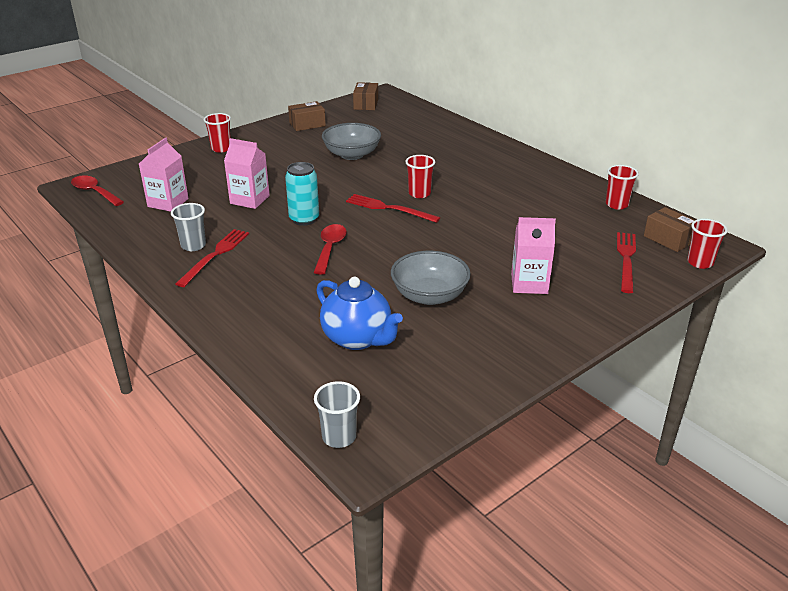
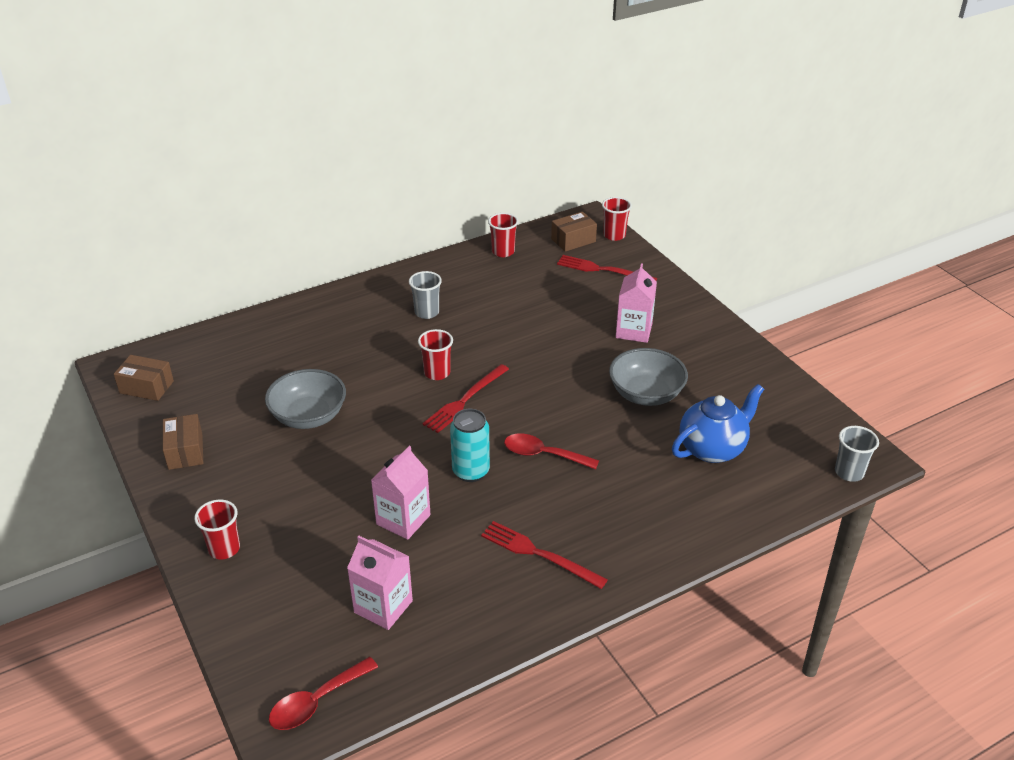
camera: 80 degrees left, 5 degrees up
(193, 245) = (510, 575): grey cup -> grey cup (427, 312)

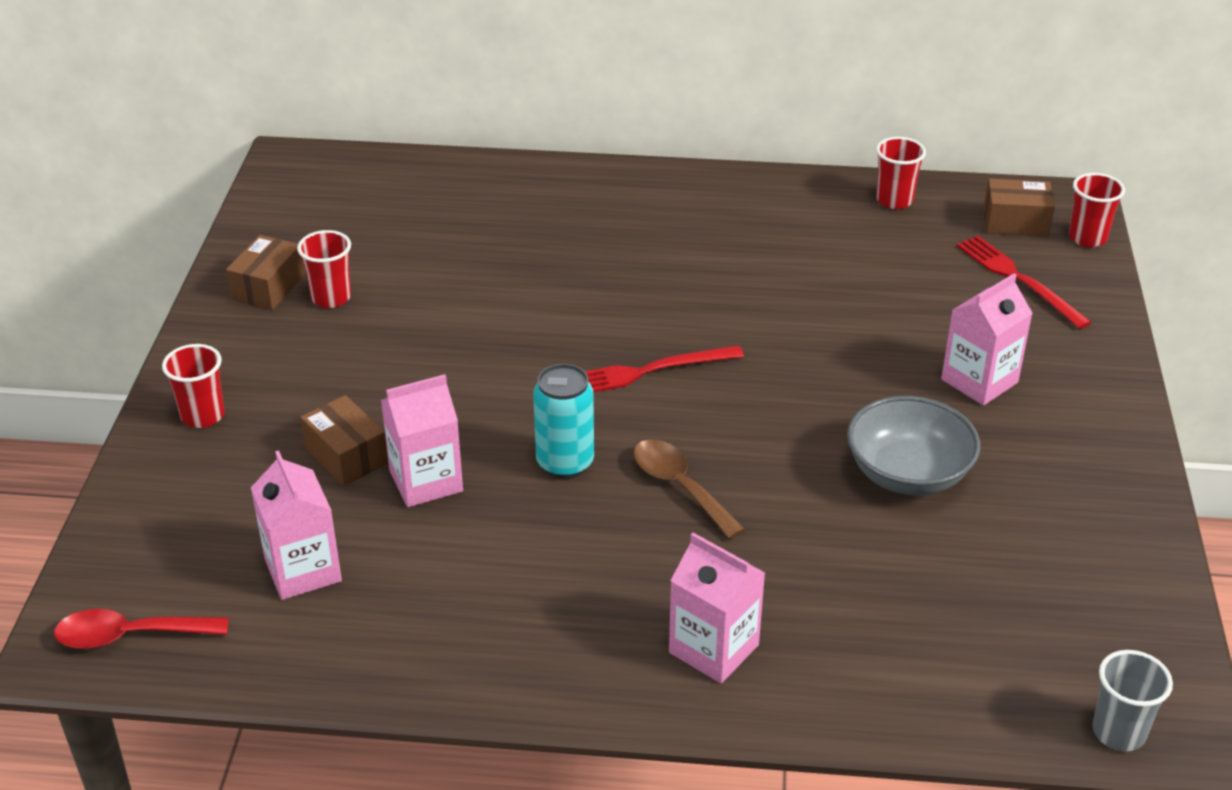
camera: 35 degrees right, 0 degrees up
(146, 387) = (298, 197): brown box -> brown box (346, 456)
(309, 416) = (439, 307): grey bowl -> none
(427, 312) = (709, 240): grey cup -> none
(437, 373) = (646, 322): red cup -> red cup (331, 297)
(539, 554) = (546, 607): red fork -> none
(543, 454) = (680, 487): red spoon -> brown spoon
(642, 530) = (713, 649): none -> pink carton
(712, 449) = (931, 593): blue teapot -> none

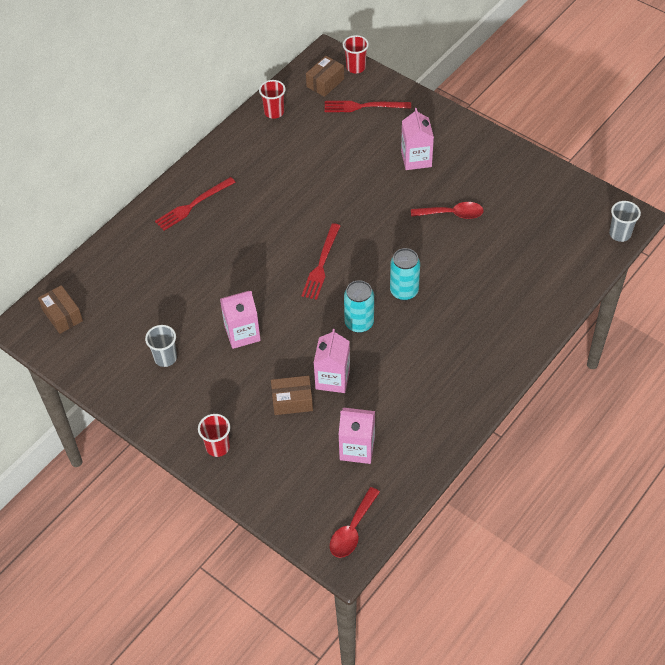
camera: 55 degrees left, 15 degrees up
(268, 287) = (134, 380): brown box -> brown box (62, 315)
(331, 297) = (165, 358): red cup -> grey cup
(634, 204) = (193, 205): none -> red fork
(680, 487) = (404, 291): brown spoon -> turquoise can
(713, 649) = (501, 328): pink carton -> pink carton (242, 333)
(908, 474) = (452, 214): grey bowl -> red spoon

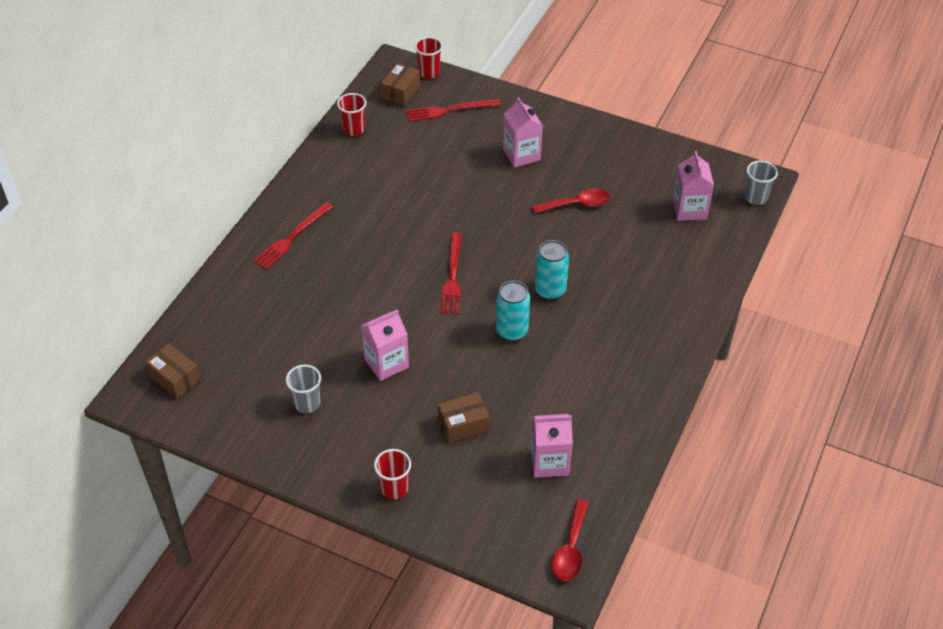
camera: 15 degrees left, 5 degrees down
(332, 378) = (500, 393): pink carton -> pink carton (689, 209)

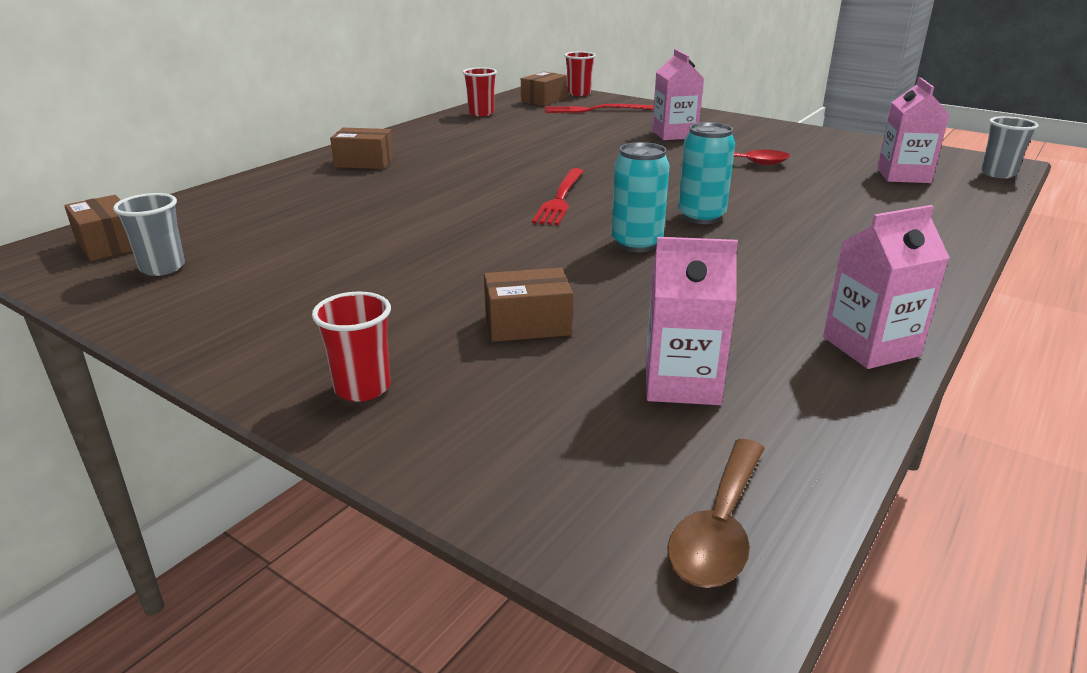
camera: 10 degrees right, 20 degrees down
(292, 237) = (364, 162): red fork -> brown box
(307, 403) = (280, 281): grey cup -> grey cup (162, 268)
(386, 363) = (429, 256): pink carton -> pink carton (870, 346)
(570, 548) = (719, 527): red spoon -> brown spoon

